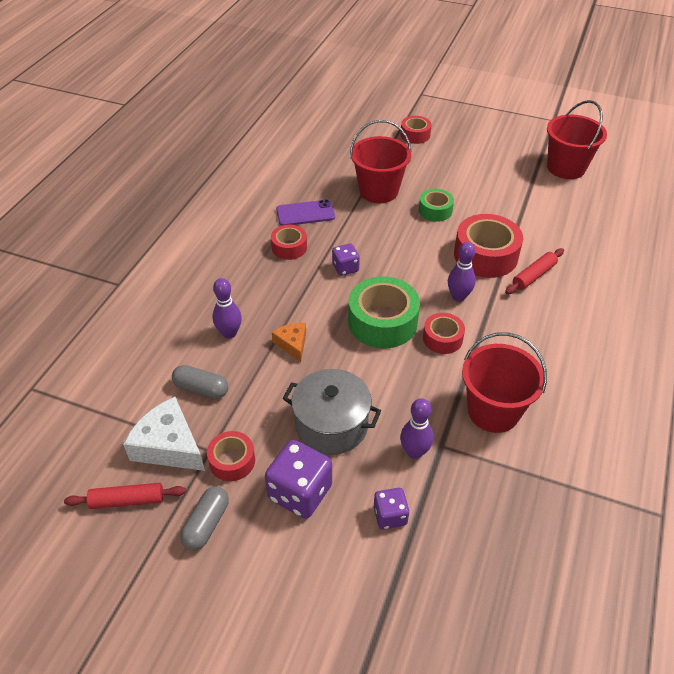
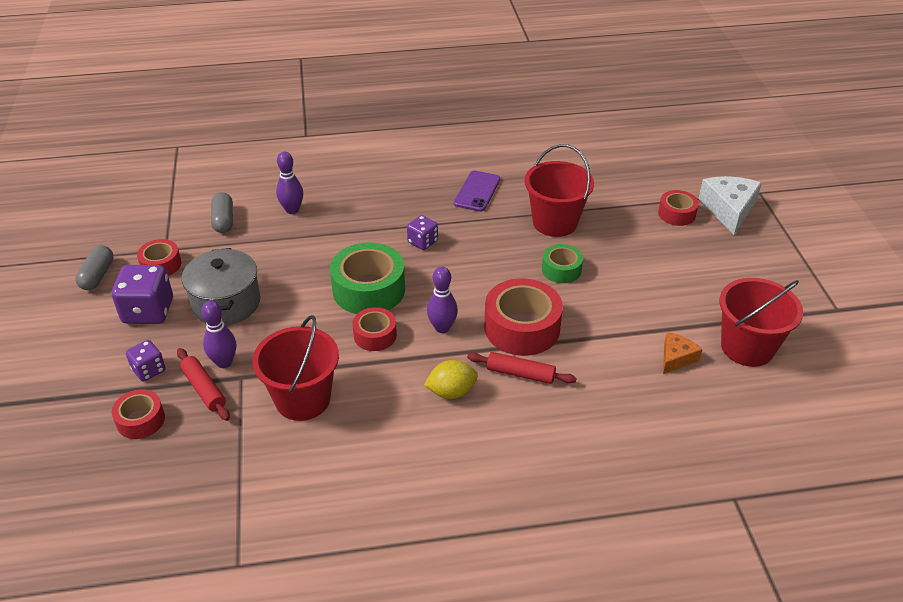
camera: 60 degrees right, 5 degrees down
(127, 500) = (101, 231): red rolling pin -> red rolling pin (204, 389)
(168, 445) = (159, 228): white cheese -> white cheese (728, 209)
(206, 524) = (97, 276): grey capsule -> grey capsule turned 75 degrees counterclockwise
(289, 247) = (422, 200): red tape -> red tape (141, 420)
(292, 344) = (303, 247): orange cheese -> orange cheese (676, 358)
(305, 213) = (477, 191): purple phone -> purple phone turned 60 degrees clockwise
(533, 319) = (451, 392): none -> yellow lemon

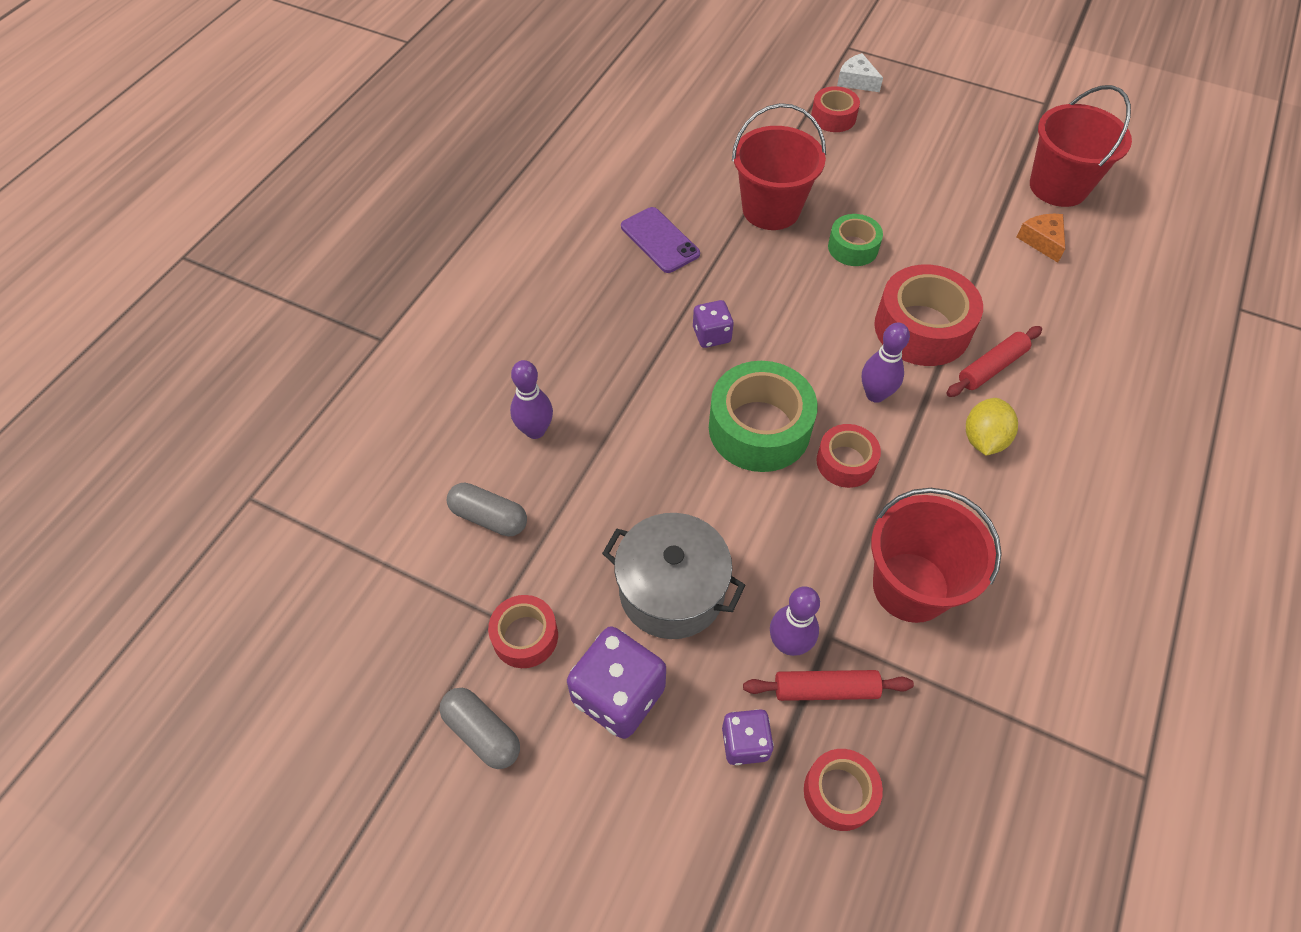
camera: 55 degrees left, 15 degrees up
(728, 209) = (856, 81): white cheese -> white cheese, size x0.57

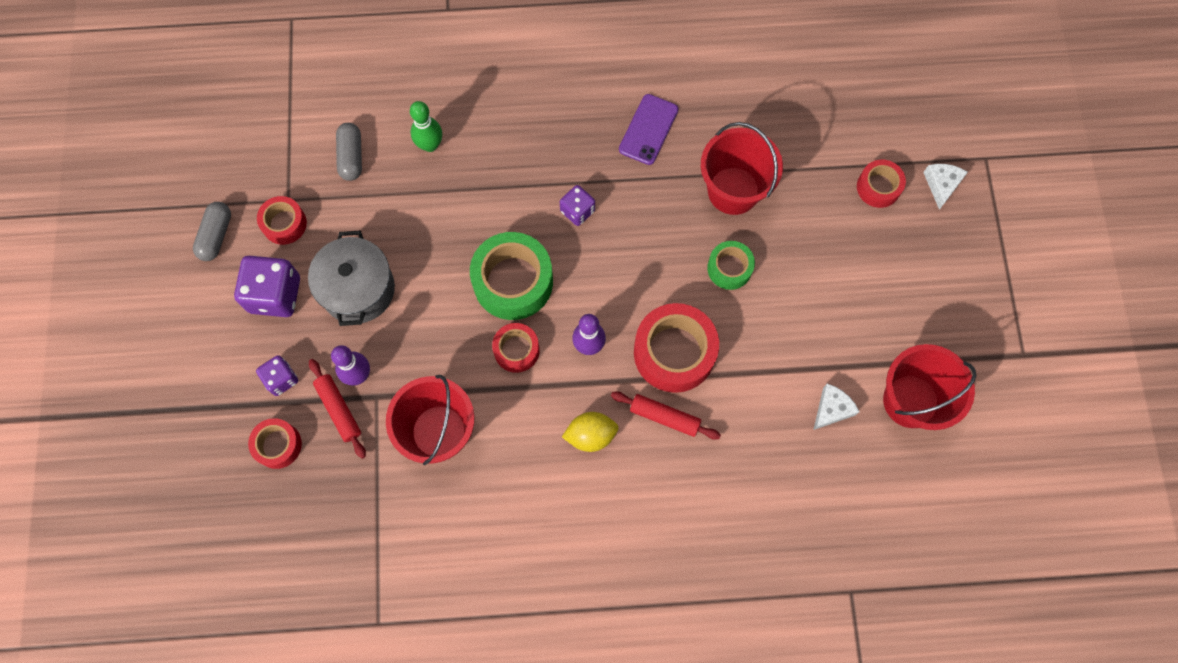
camera: 60 degrees right, 15 degrees up
(535, 430) = (430, 145): purple bowling pin -> green bowling pin
(1042, 241) = (831, 409): orange cheese -> white cheese

